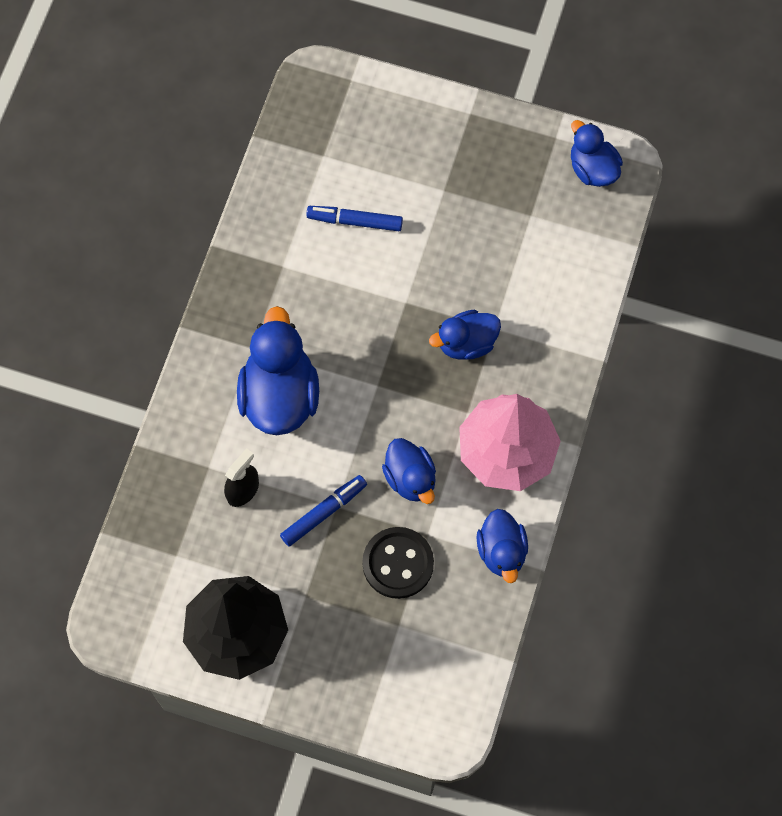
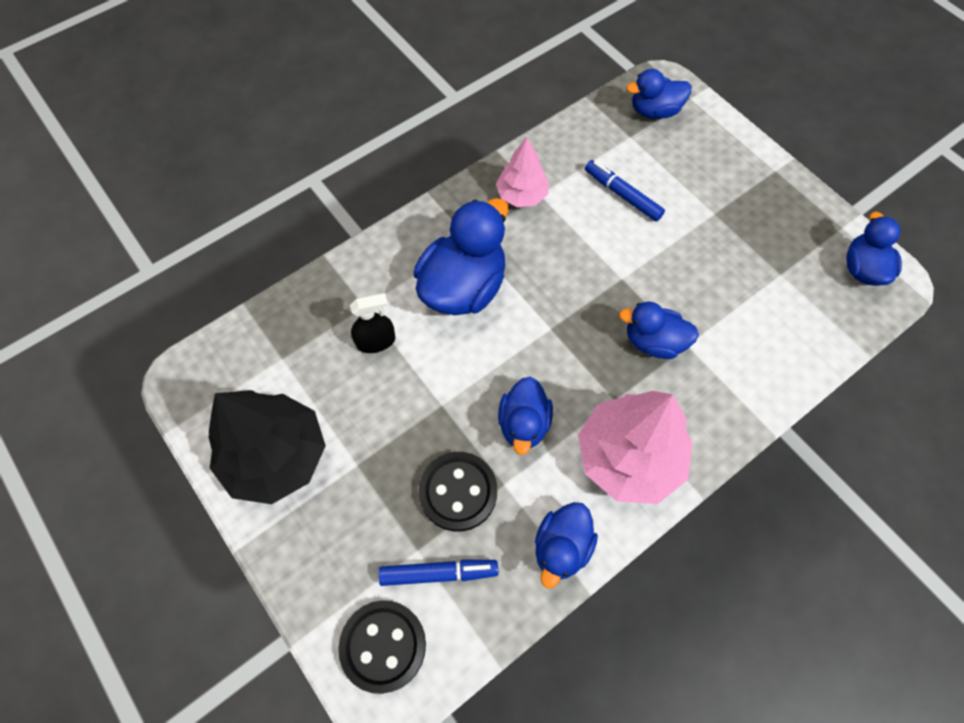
camera: 35 degrees right, 5 degrees down
(267, 277) = (521, 195): none -> pink tree
(324, 512) = (427, 403): blue marker -> blue marker (438, 573)
(327, 114) = (654, 111): none -> blue duck
(423, 705) = (383, 646): none -> black button

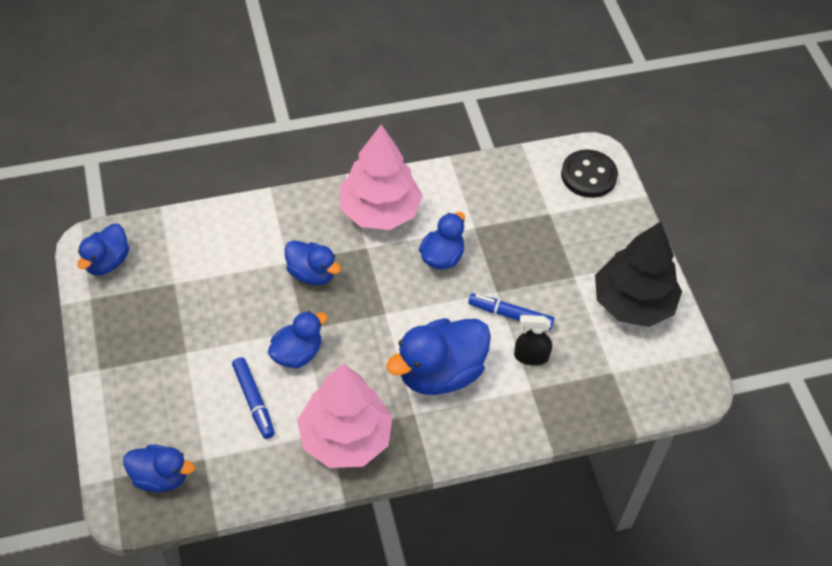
camera: 160 degrees left, 10 degrees down
(438, 573) = (540, 197): blue marker -> blue marker (510, 315)
(458, 492) = (508, 234): black button -> none
(521, 195) = (345, 438): pink tree -> pink tree, size x1.76
(561, 547) = (454, 181): blue duck -> blue duck (297, 353)

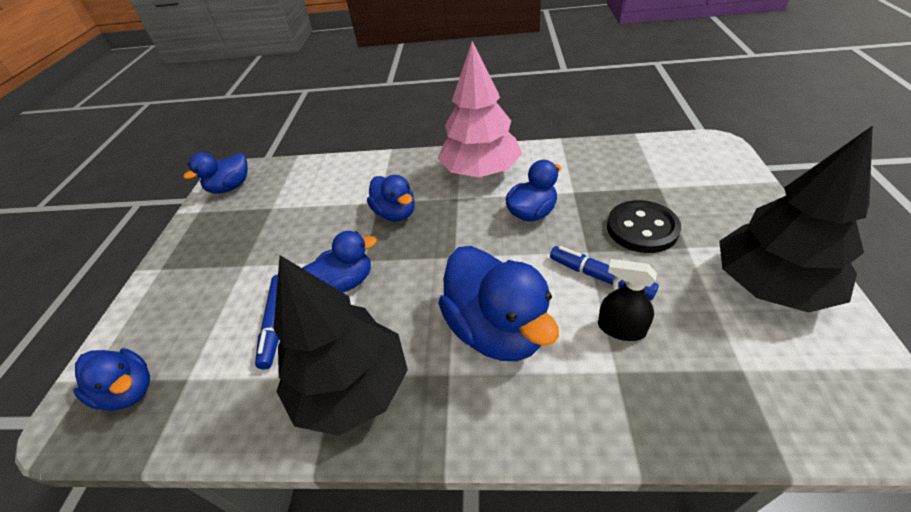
camera: 25 degrees right, 10 degrees down
(345, 438) = (352, 388): pink tree -> black tree
(440, 373) = (497, 329): blue duck -> blue duck turned 105 degrees counterclockwise
(588, 175) = (707, 160): black button -> black button (642, 228)

